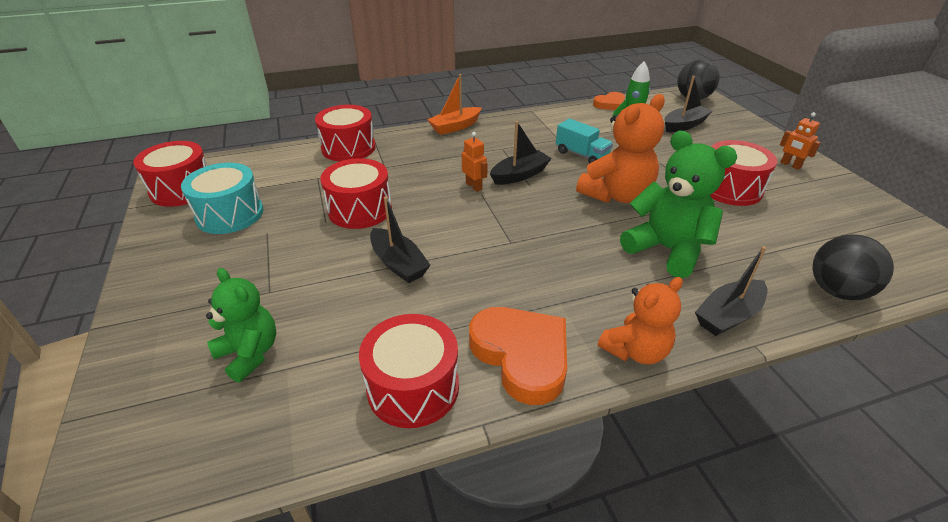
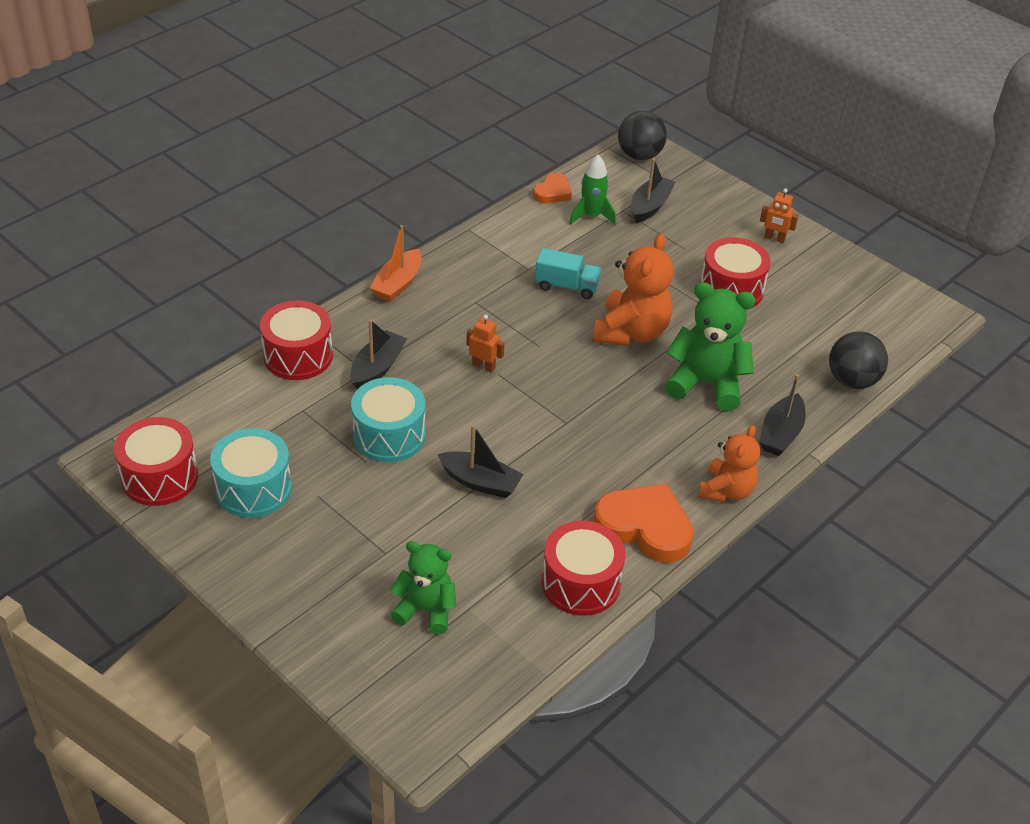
camera: 30 degrees left, 5 degrees up
(360, 209) = (389, 435): red drum -> turquoise drum
(520, 175) = (520, 335): black boat -> black boat (377, 368)

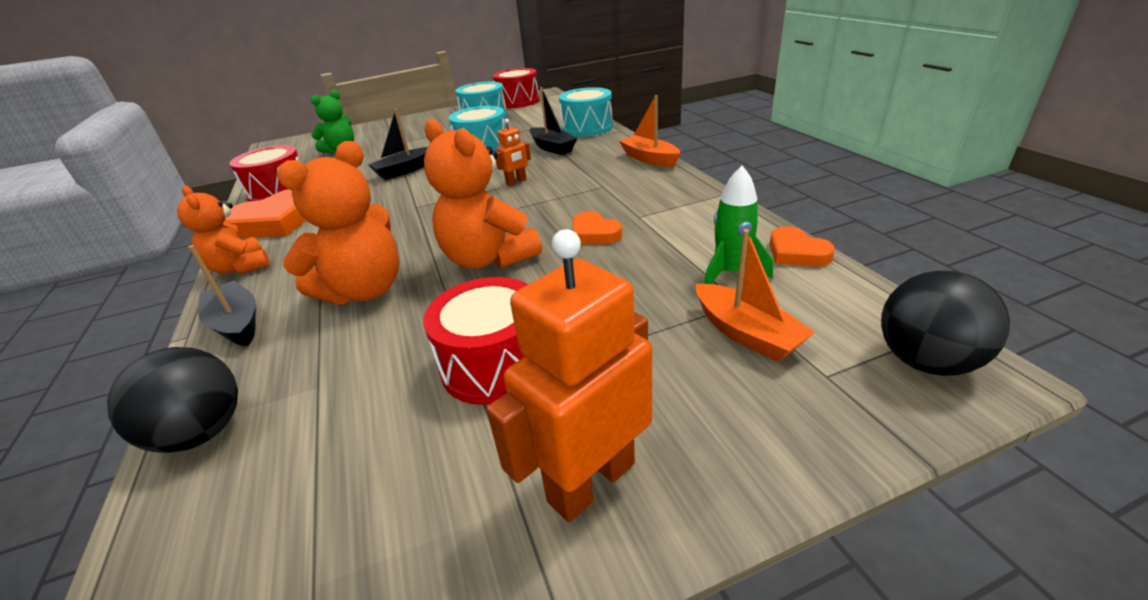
camera: 120 degrees right, 10 degrees down
(298, 356) = (587, 128): red drum -> turquoise drum
(567, 286) = (594, 233): turquoise truck -> orange heart
(650, 206) = (746, 333): black boat -> orange boat
(706, 383) = (364, 290): green teddy bear -> orange teddy bear
(774, 238) = (591, 481): orange robot -> orange robot, size x2.02

